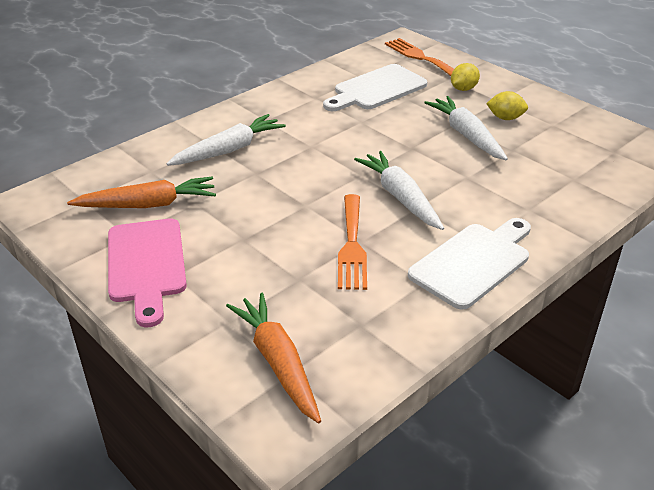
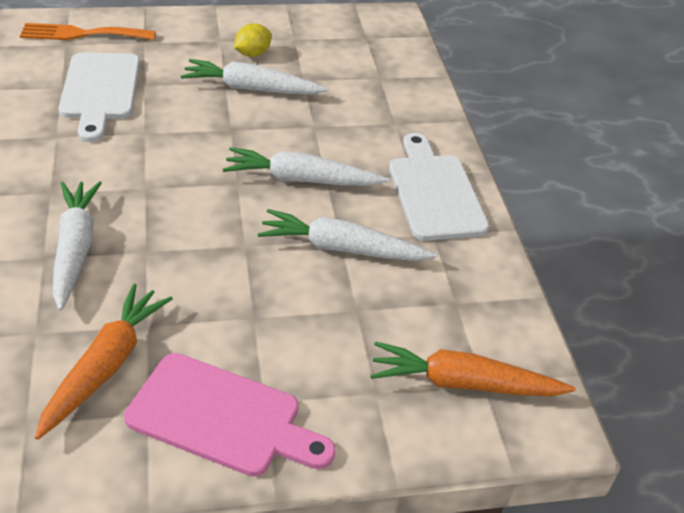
camera: 60 degrees left, 5 degrees up
(352, 245) = (342, 248): orange fork -> white carrot
(463, 89) = (174, 45): yellow lemon -> none

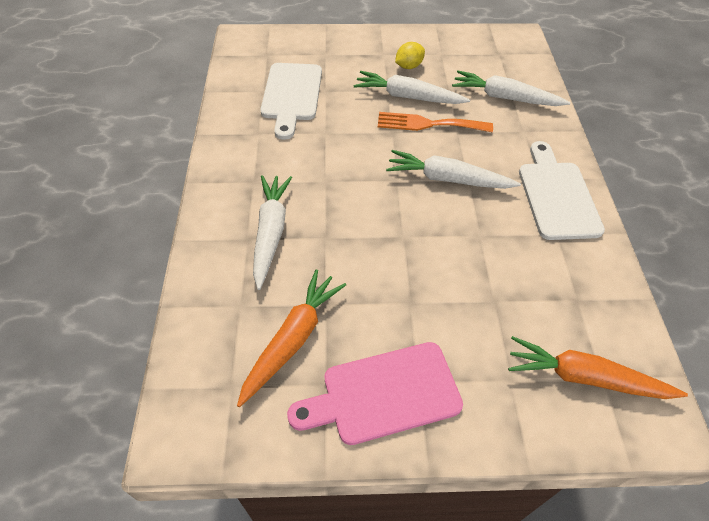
camera: 10 degrees right, 10 degrees up
(82, 34) = (278, 46): orange fork -> orange fork (428, 124)
(221, 417) = (384, 394): pink cutting board -> pink cutting board turned 135 degrees clockwise
(342, 248) = (481, 244): white carrot -> white carrot (505, 98)

